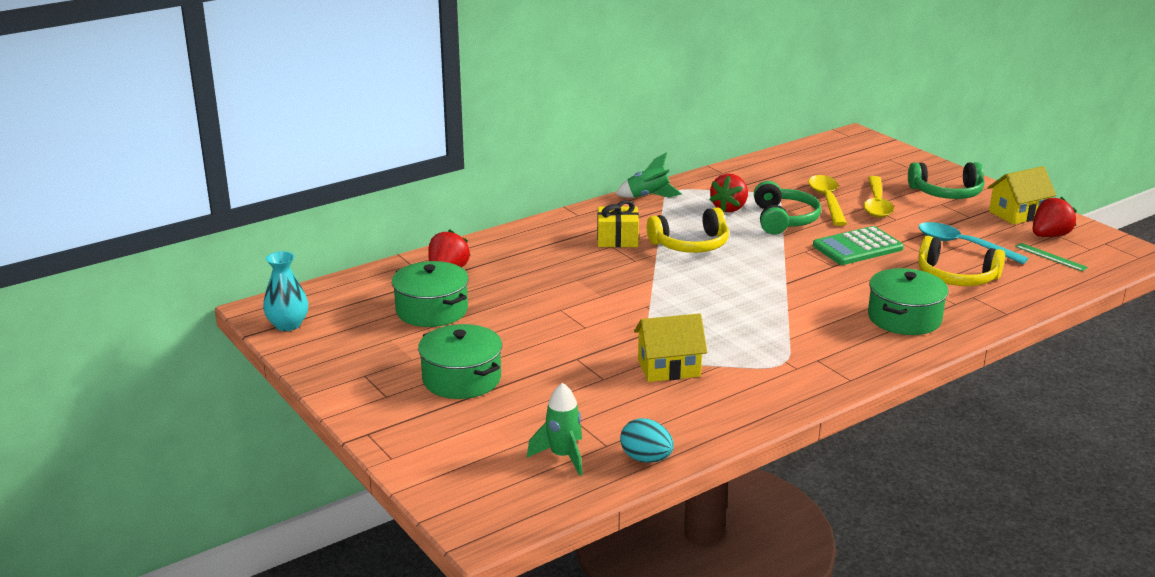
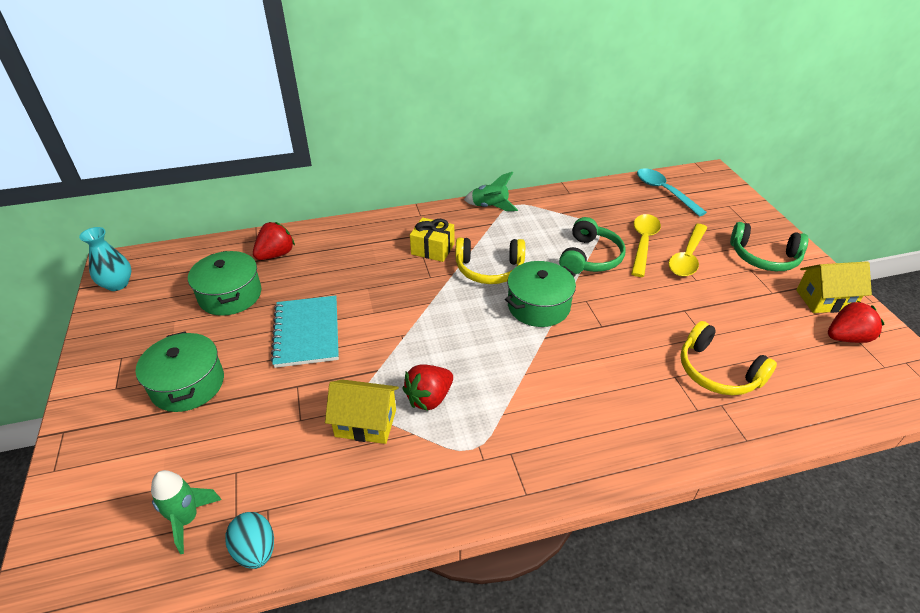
camera: 20 degrees right, 15 degrees up
(547, 322) = (307, 333): none -> turquoise notebook
(729, 208) = (550, 234): red strawberry -> red strawberry (429, 398)
(857, 247) = (639, 307): green calculator -> none
(904, 318) = (633, 417): green pot -> green pot (538, 306)
(962, 245) = (746, 329): turquoise spoon -> turquoise spoon (664, 192)
(1050, 257) = (835, 368): green ruler -> none

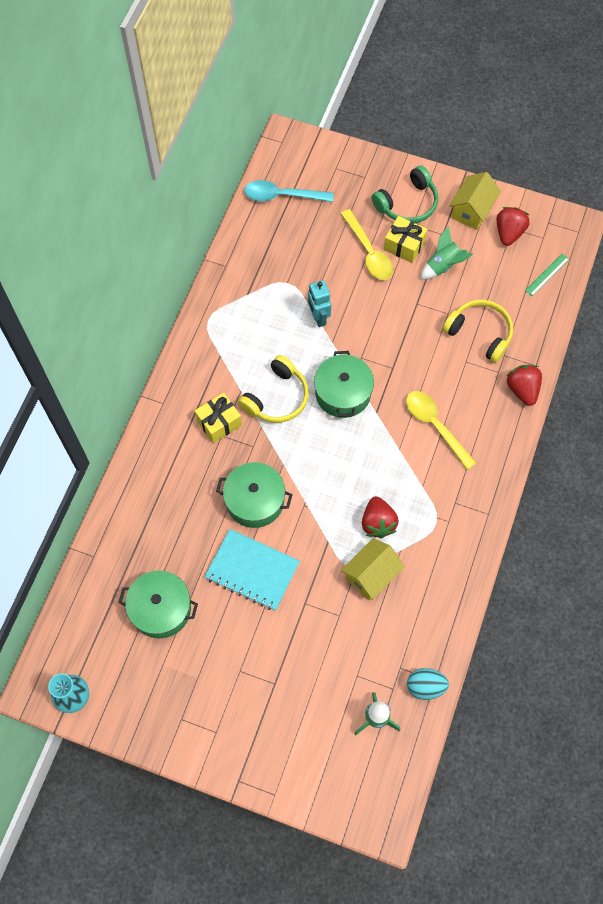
camera: 55 degrees left, 25 degrees up
(187, 384) = (249, 678): green pot -> green pot (255, 501)
(276, 254) = (130, 549): red strawberry -> red strawberry (522, 389)
(490, 207) = (196, 341): green rocket -> green rocket (443, 266)
(590, 257) = (318, 317): green headphones -> turquoise robot
(643, 243) = (331, 268): yellow spoon -> yellow spoon (435, 426)
(717, 371) = (480, 333): yellow headphones -> yellow headphones turned 135 degrees counterclockwise
(725, 274) = (404, 245): none -> yellow gift
(854, 392) = (547, 274): none -> green ruler

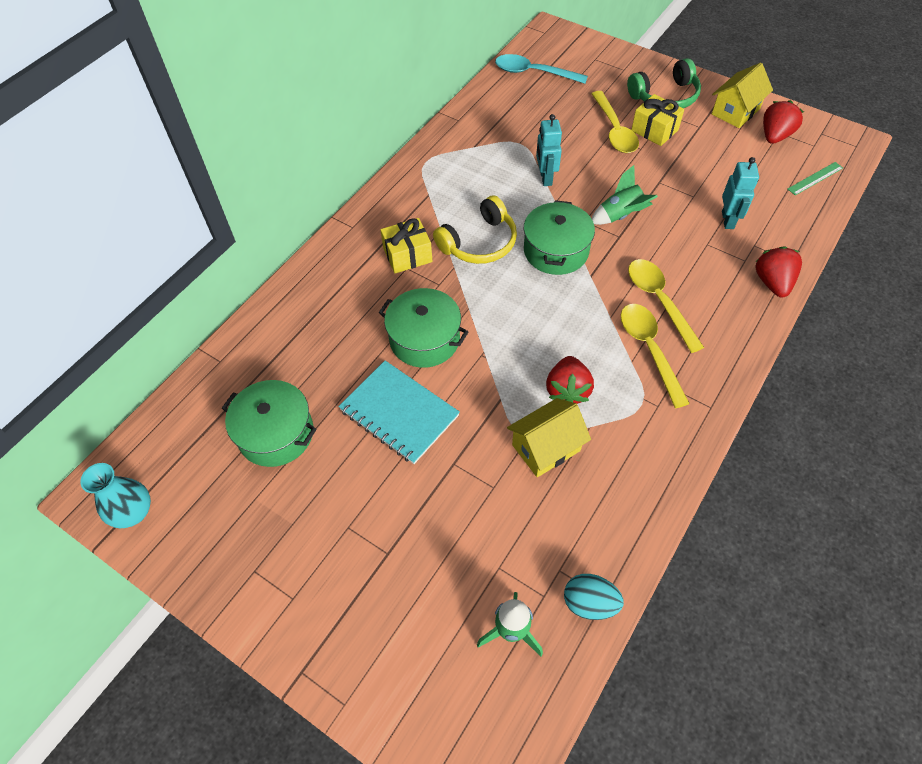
camera: 15 degrees right, 10 degrees down
(434, 473) = (649, 349): none -> yellow spoon
(443, 266) = (695, 153): green rocket -> green rocket (620, 215)
(480, 333) = (728, 220): yellow headphones -> turquoise robot

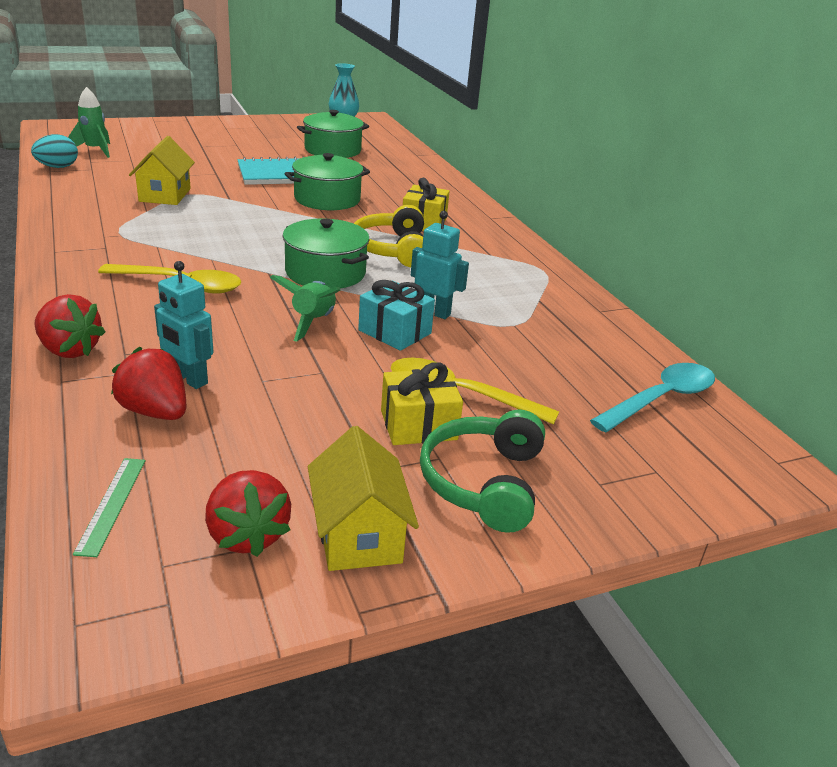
camera: 120 degrees right, 25 degrees down
(567, 390) = (187, 217): red strawberry -> red strawberry (155, 411)
(587, 180) = (395, 332): none -> turquoise gift
(649, 349) = (150, 257): yellow spoon -> none

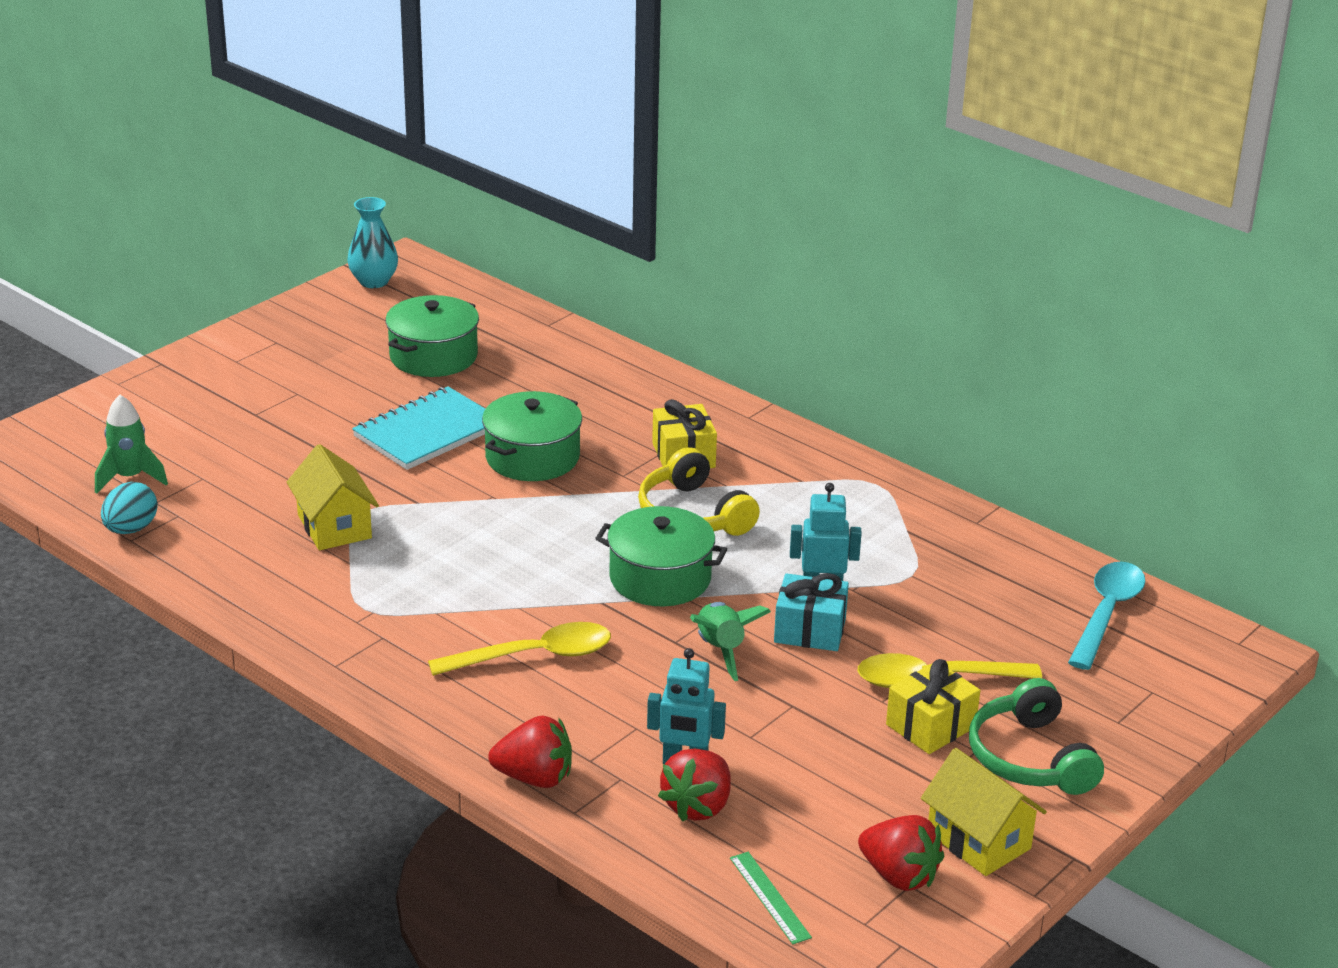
camera: 25 degrees left, 0 degrees up
(155, 411) = (698, 806): red strawberry -> red strawberry turned 75 degrees counterclockwise

